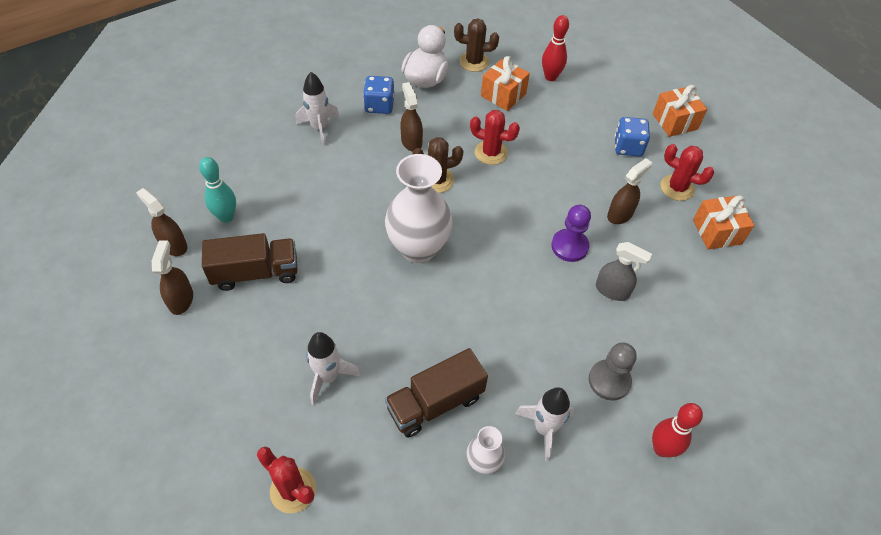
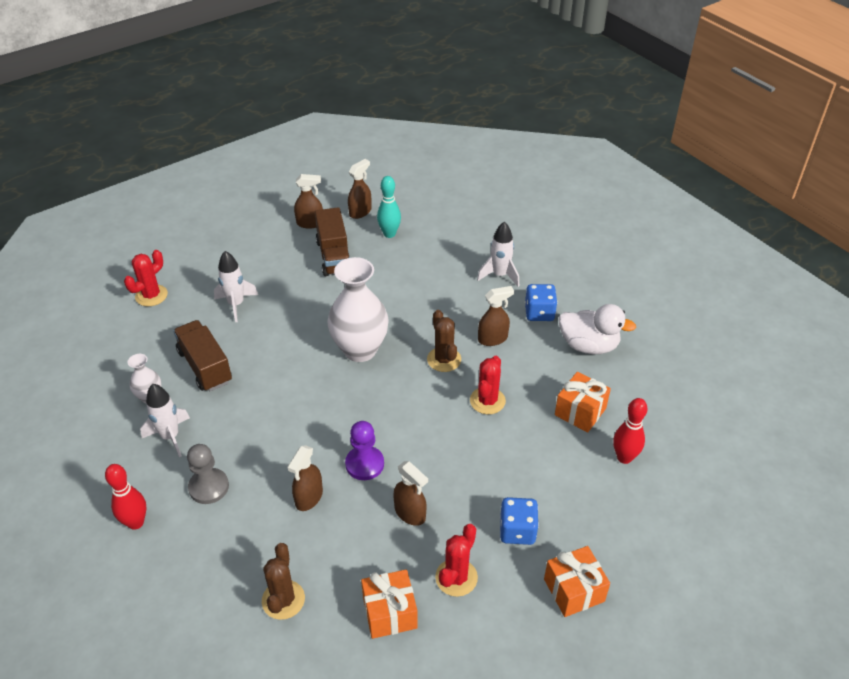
camera: 90 degrees right, 10 degrees down
(474, 62) = (629, 385): brown cactus -> brown cactus (283, 600)
(612, 291) = (309, 498): grey spray bottle -> brown spray bottle

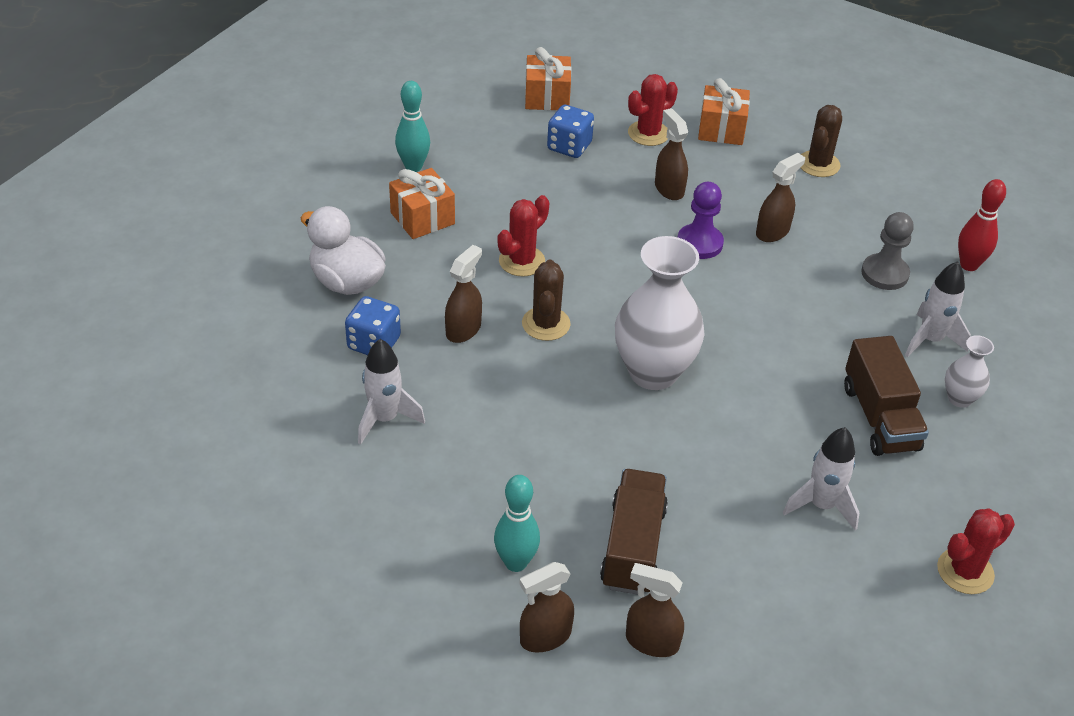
camera: 160 degrees left, 0 degrees up
(493, 339) = (463, 329): brown spray bottle -> brown spray bottle turned 120 degrees clockwise
(624, 457) = (413, 167): red bowling pin -> turquoise bowling pin

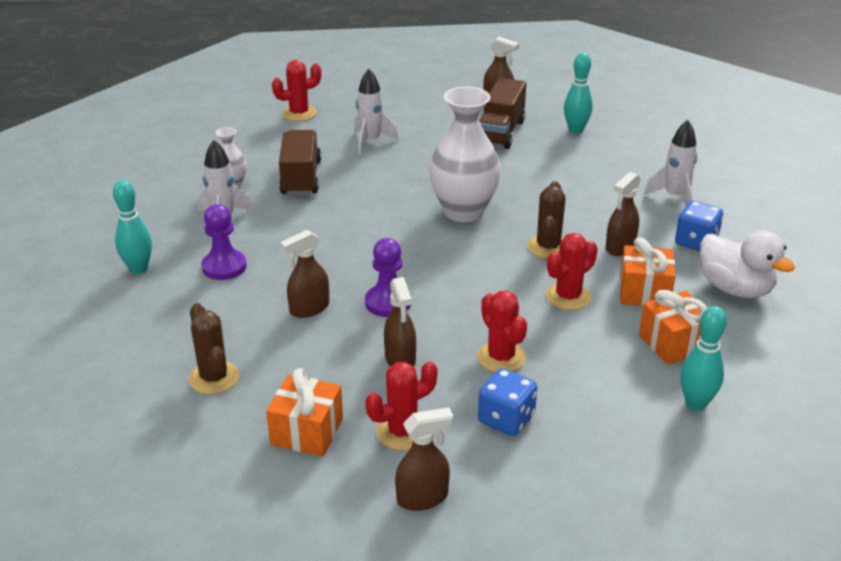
camera: 170 degrees left, 10 degrees down
(545, 637) = (559, 105): brown spray bottle -> brown spray bottle (422, 498)
(547, 97) = (528, 498): orange gift -> orange gift (644, 292)
(580, 196) = (501, 357): none -> red cactus
(818, 164) = (214, 378): brown cactus -> brown cactus turned 60 degrees counterclockwise
(884, 274) = (224, 267): grey pawn -> purple pawn
(969, 265) = (138, 269): red bowling pin -> turquoise bowling pin

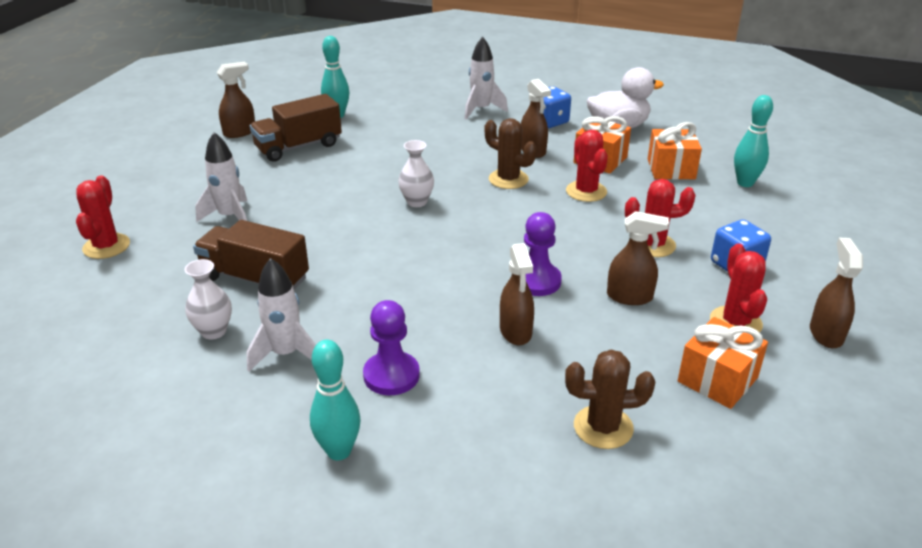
camera: 65 degrees left, 0 degrees up
(463, 211) = (417, 202): white vase -> white vase, size x0.49
(501, 132) = (298, 147): brown truck -> brown truck turned 105 degrees clockwise

